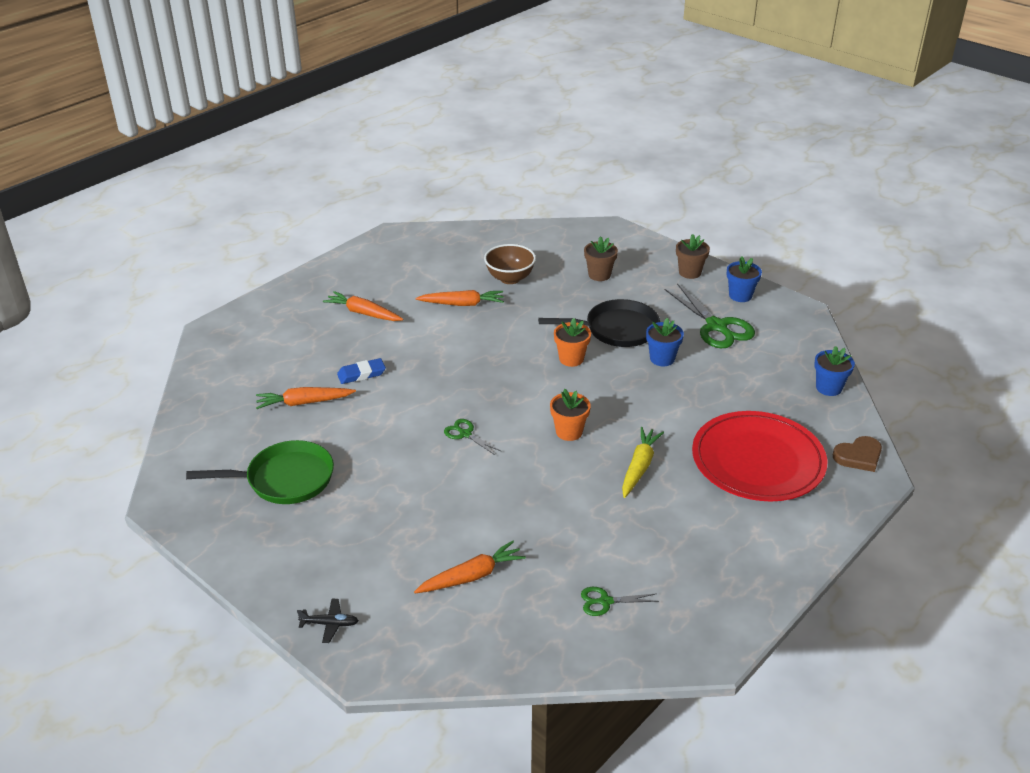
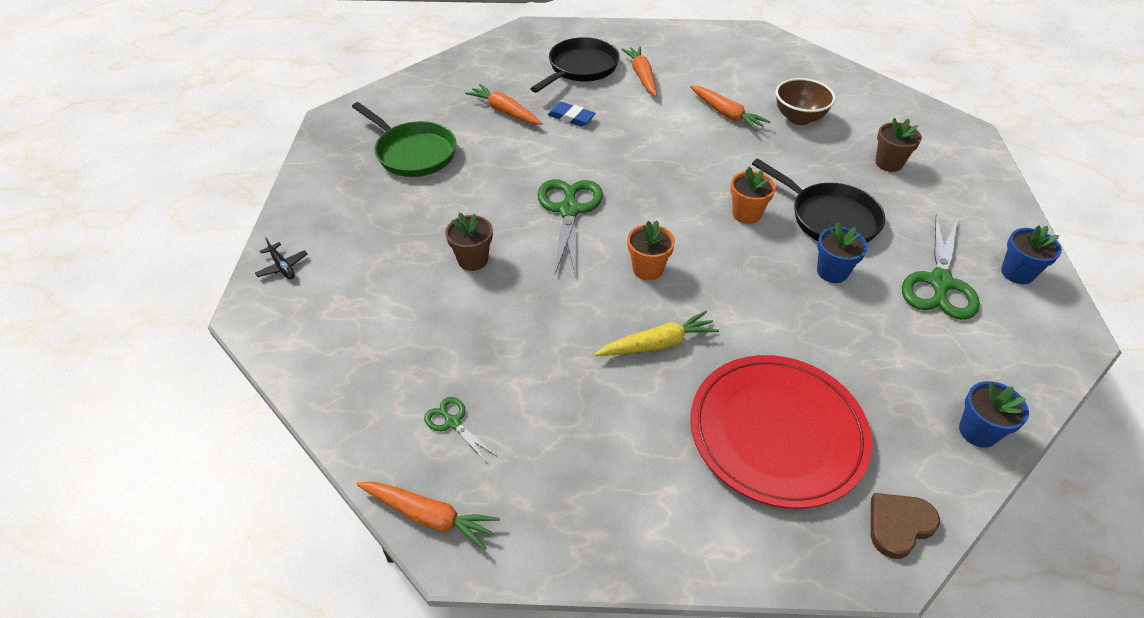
camera: 50 degrees right, 10 degrees up
(308, 335) = (580, 68): none -> black pan
(465, 434) = (569, 210): green scissors -> green scissors, size x1.99
(471, 576) = (404, 314): orange carrot -> orange carrot (429, 516)
(690, 272) = (991, 217): brown flower pot -> brown flower pot (473, 260)
(858, 456) = (899, 525): brown heart -> brown heart turned 120 degrees clockwise

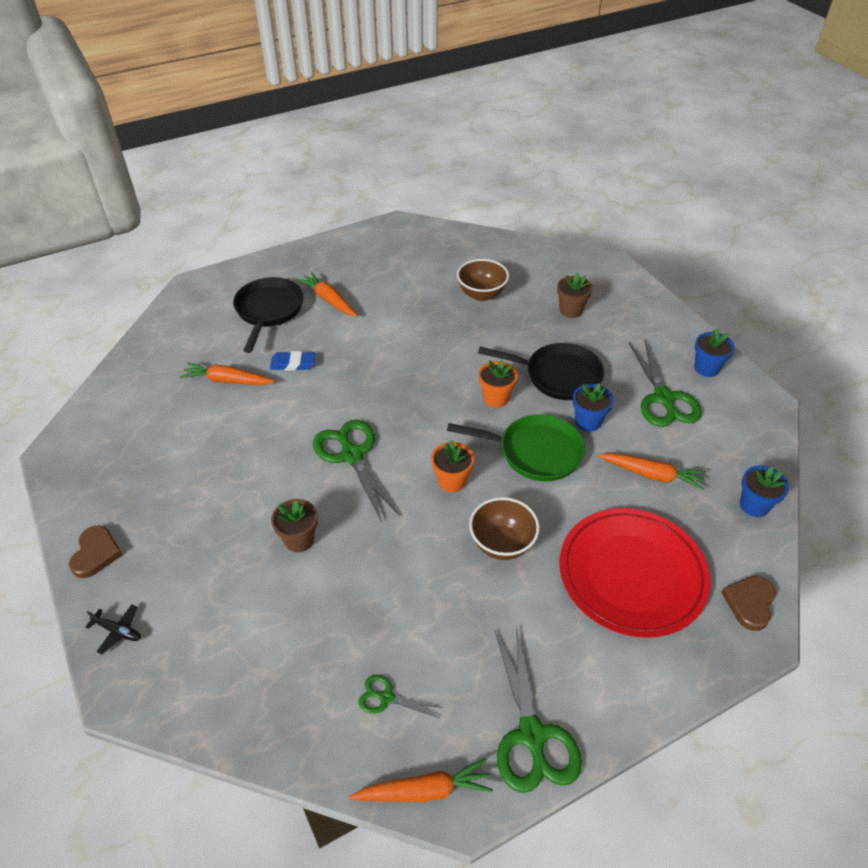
camera: 30 degrees left, 0 degrees up
(308, 202) = (96, 553): none -> brown heart
(413, 153) = (166, 457): green pan -> green pan (534, 452)
(563, 525) = (532, 735): none -> green scissors
(657, 344) = (502, 544): yellow carrot -> brown bowl
(726, 114) = (422, 311): orange carrot -> orange carrot (652, 475)

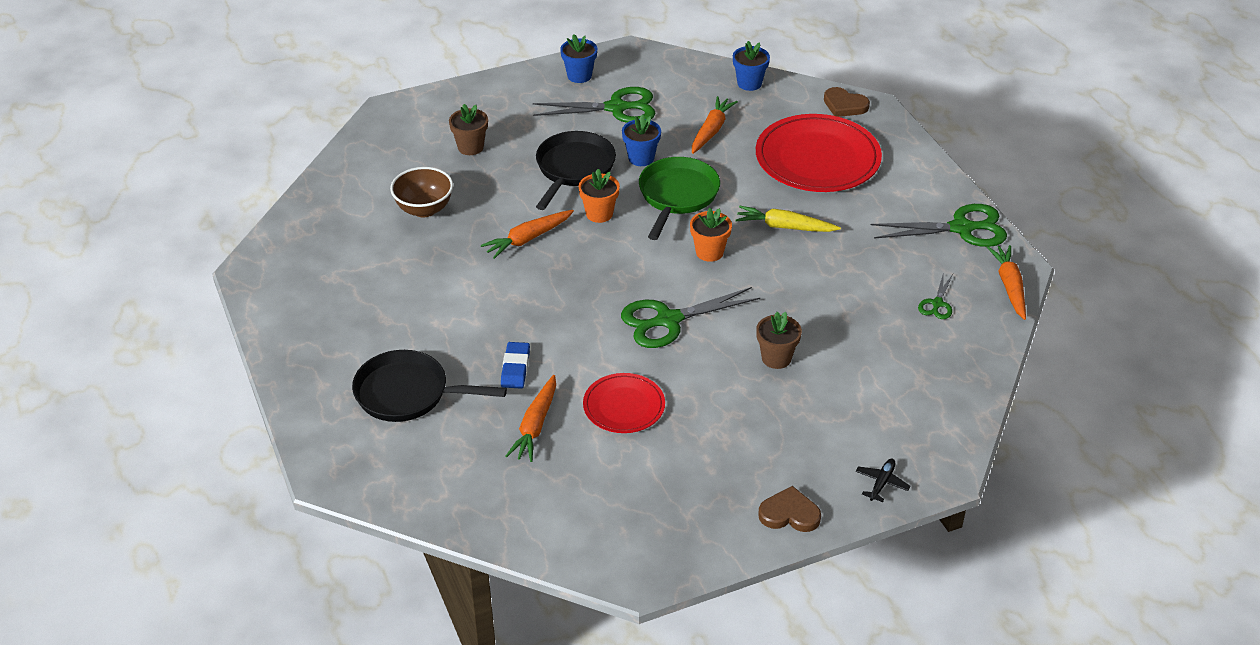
camera: 85 degrees left, 5 degrees down
(244, 432) = (624, 406): none -> red plate
(329, 300) = (399, 337): orange carrot -> orange carrot (528, 239)
(502, 544) = (785, 227): brown bowl -> yellow carrot

